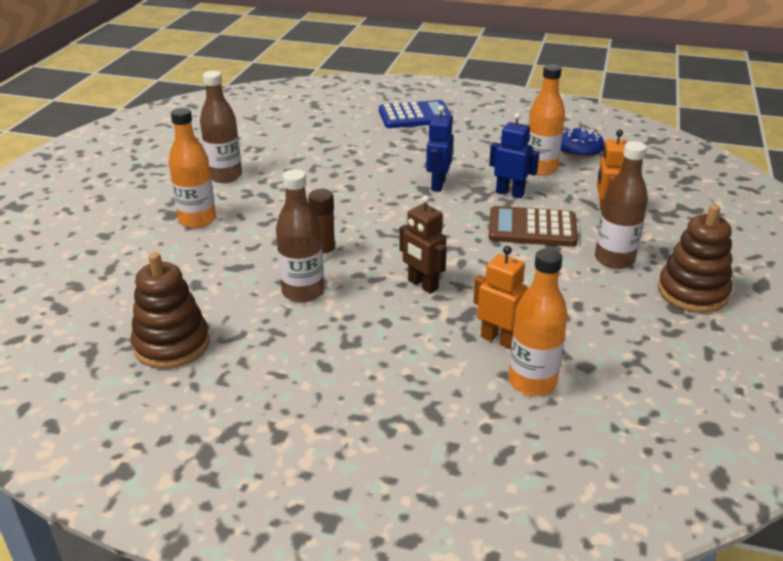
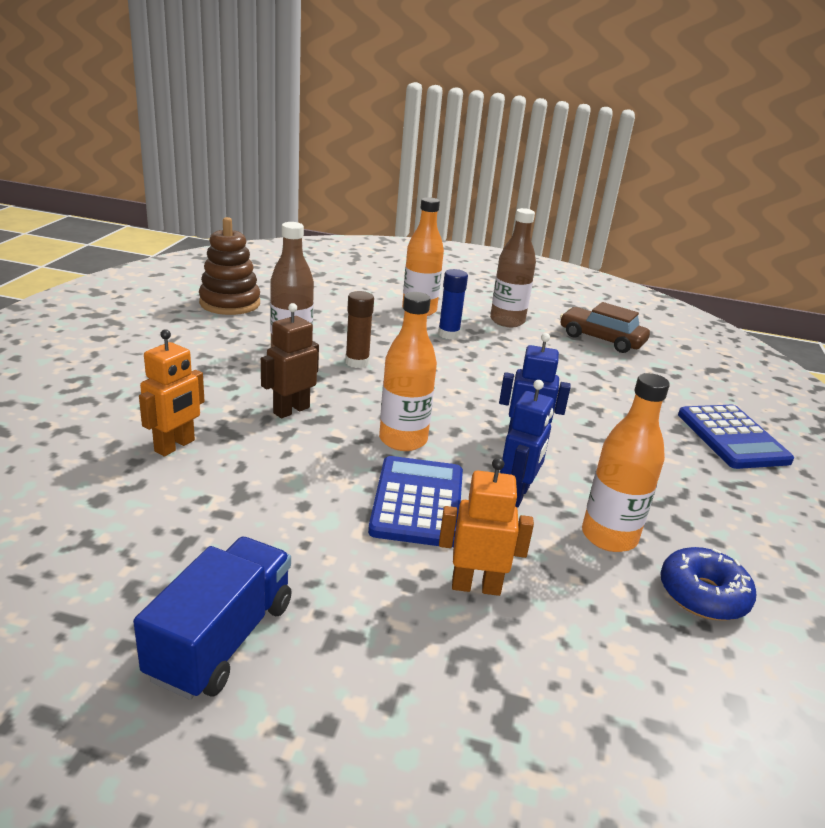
camera: 85 degrees right, 5 degrees down
(257, 206) = (448, 334): none -> blue glue stick
(263, 138) = (601, 339): none -> brown car
(532, 228) = (418, 502): brown calculator -> blue calculator
(532, 382) = (92, 458): orange bottle -> orange bottle (403, 440)
(614, 259) = (329, 568): brown bottle -> none
(692, 292) = (222, 639): brown stacking toy -> blue truck

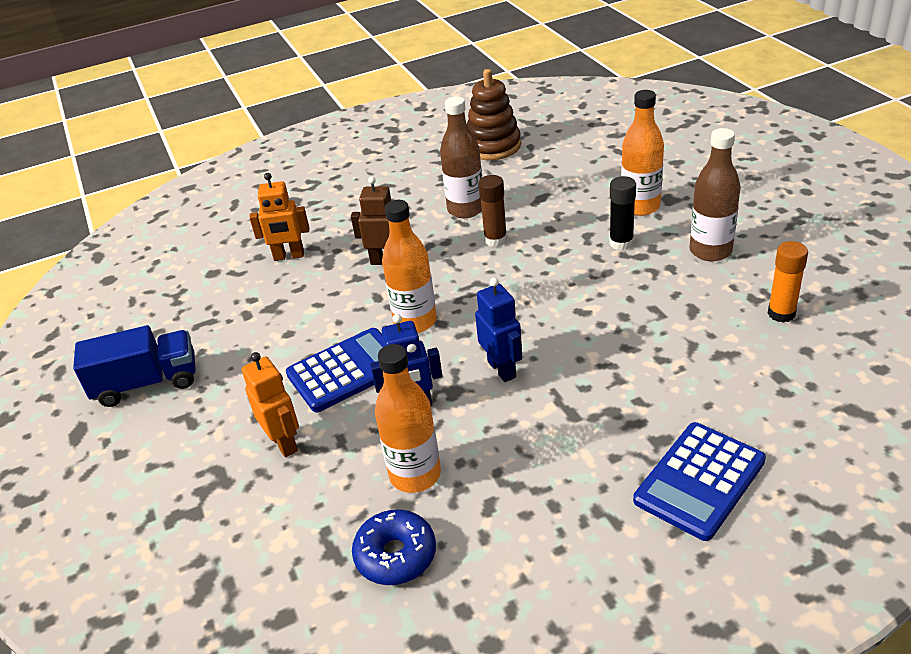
camera: 60 degrees right, 10 degrees up
(448, 334) = (621, 243): blue glue stick -> black glue stick
(601, 339) = (781, 313): brown car -> orange glue stick

